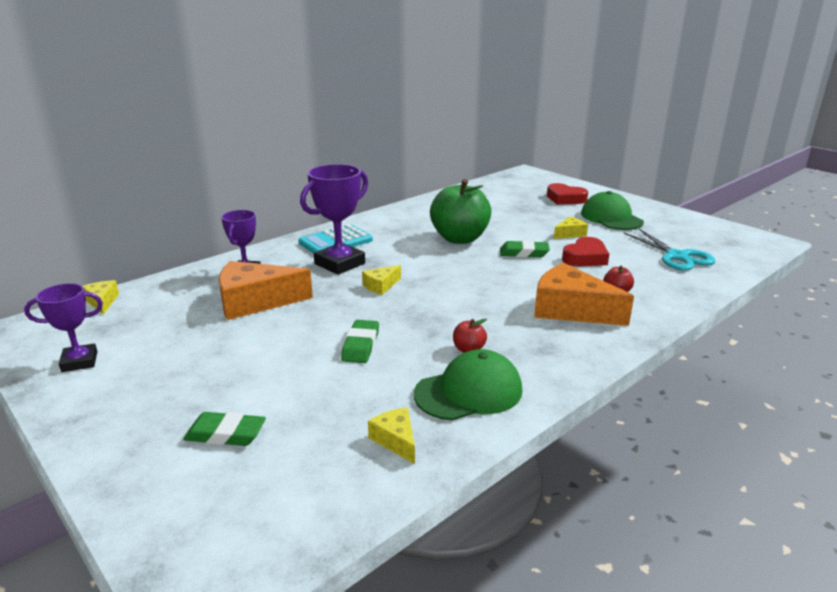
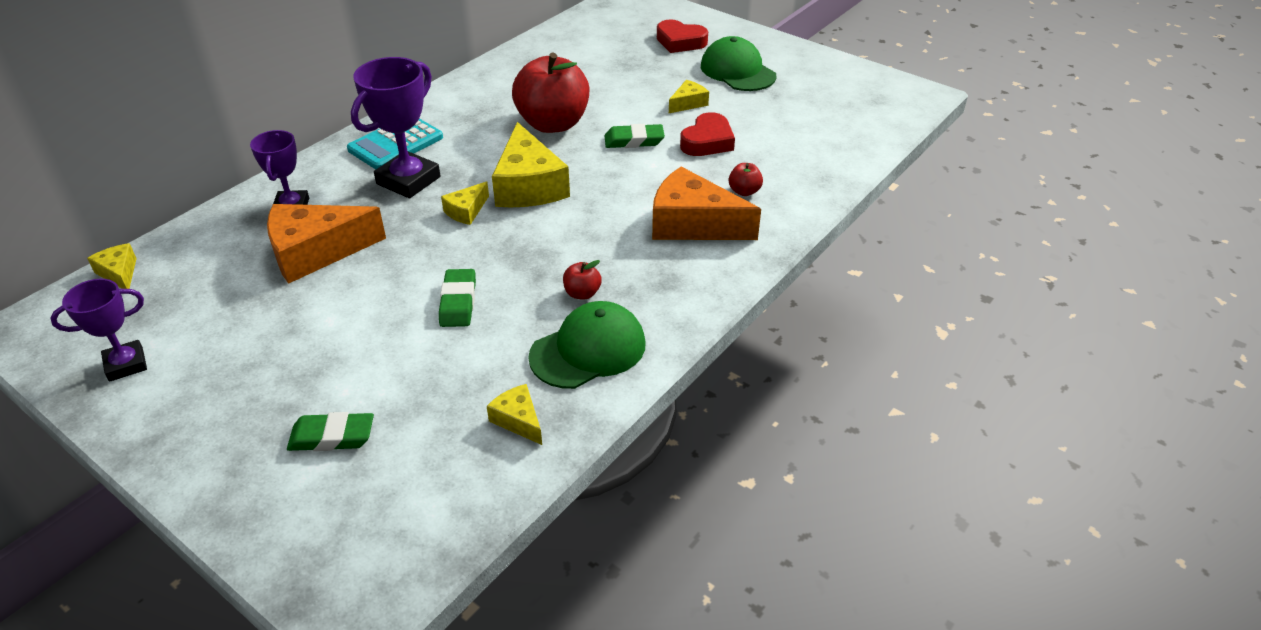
camera: 10 degrees left, 15 degrees up
(434, 274) = (528, 185): none -> yellow cheese
(459, 238) = (553, 124): green apple -> red apple
(677, 256) = (814, 129): turquoise scissors -> none

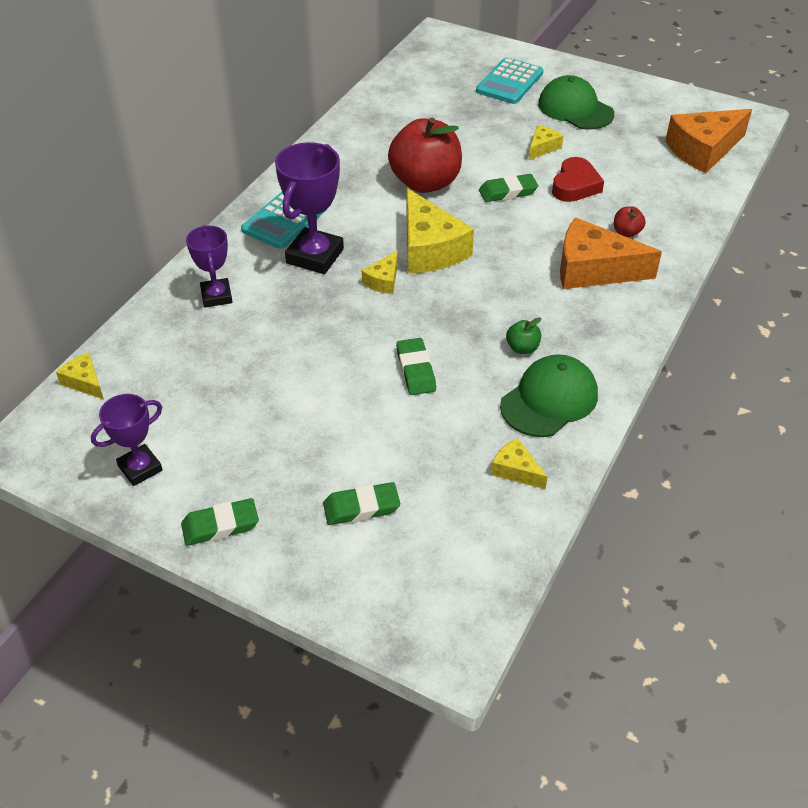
camera: 10 degrees left, 5 degrees up
(175, 435) = (220, 525): none -> green eraser
(316, 252) = (262, 338): orange cheese -> orange cheese (703, 150)
(582, 293) = (522, 348): red apple -> green apple
(680, 42) = (509, 82): red heart -> turquoise calculator

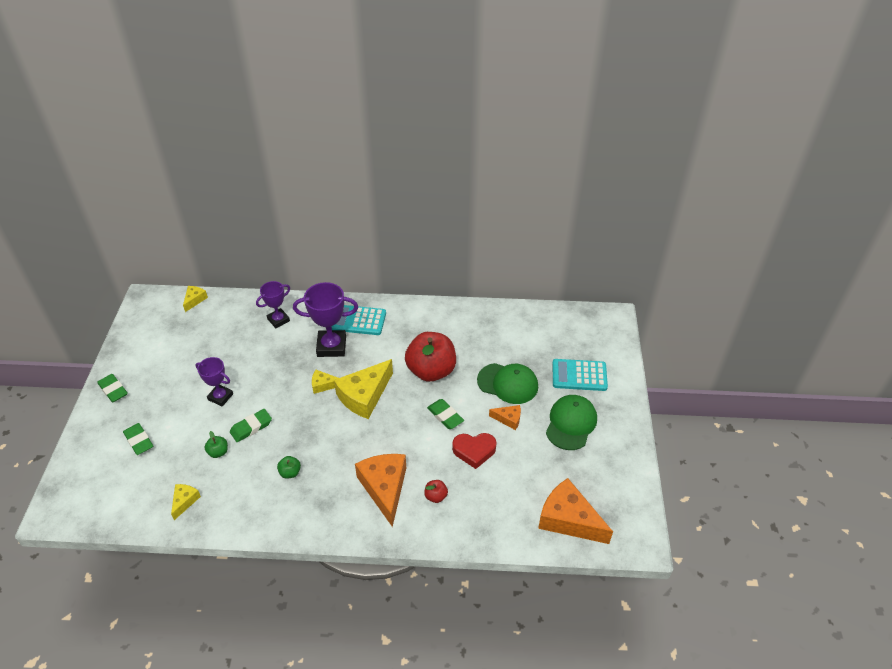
camera: 65 degrees right, 0 degrees up
(140, 468) = (143, 345): purple trophy -> purple trophy (220, 397)
(442, 415) = (218, 452): none -> green apple
(542, 148) = (508, 419): yellow cheese -> orange cheese
(549, 400) = (249, 500): green cap -> green cap (508, 383)

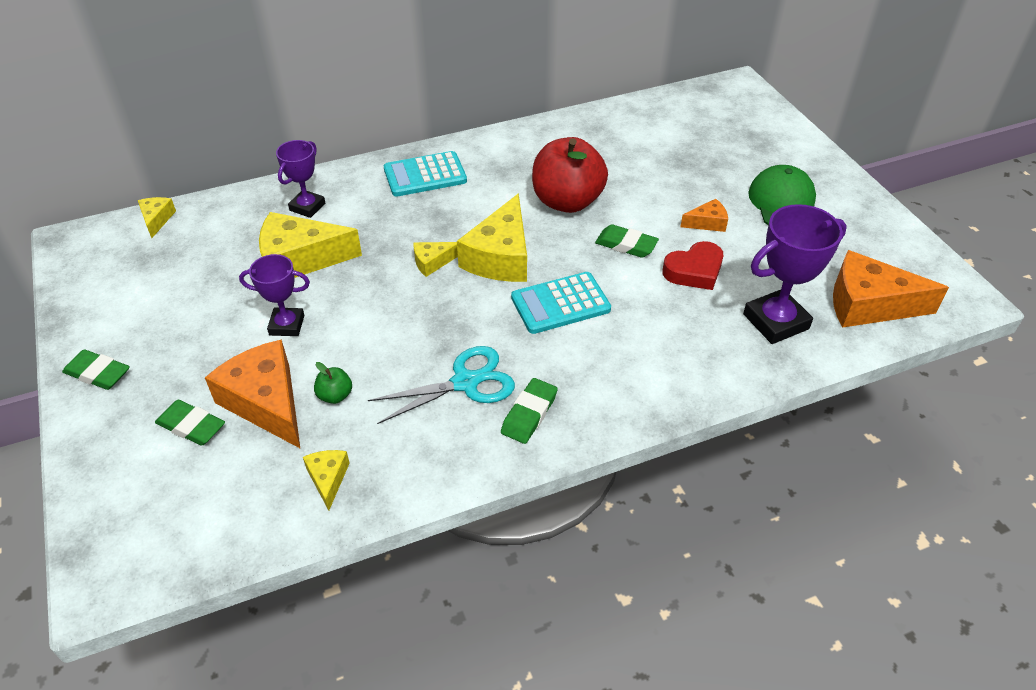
camera: 25 degrees left, 0 degrees up
(251, 427) = (363, 347): green eraser -> green eraser (529, 414)
(253, 355) = (300, 259): none -> yellow cheese
(290, 472) = (465, 382): green apple -> turquoise scissors
(331, 346) = (409, 215): purple trophy -> purple trophy (776, 321)
(384, 488) = (613, 353): orange cheese -> orange cheese (266, 402)
(436, 496) = (688, 338): red apple -> none
(508, 383) = (675, 186): green cap -> none
(579, 375) = (751, 152): turquoise calculator -> turquoise calculator (560, 304)

